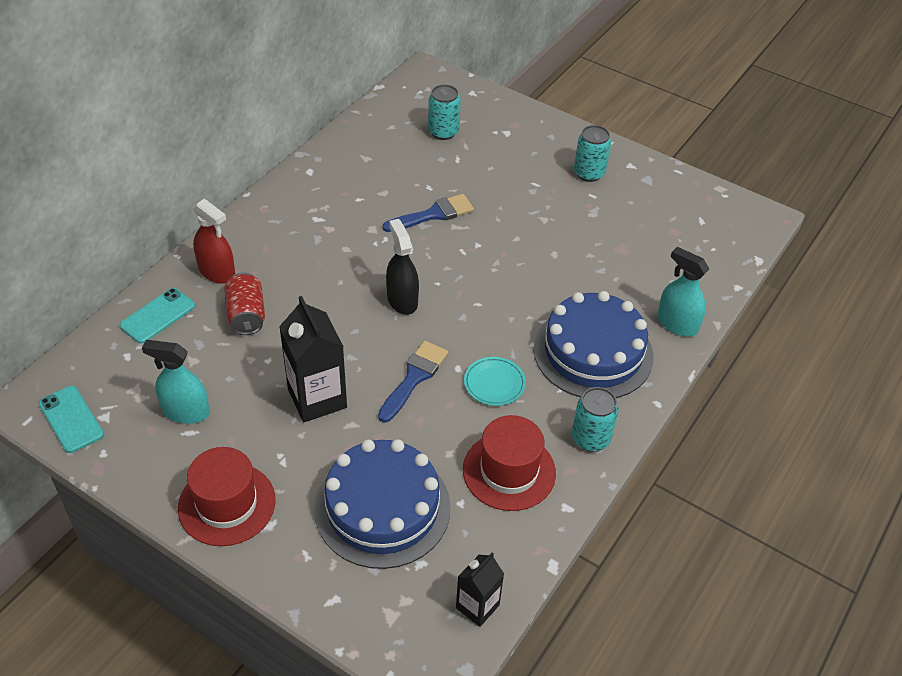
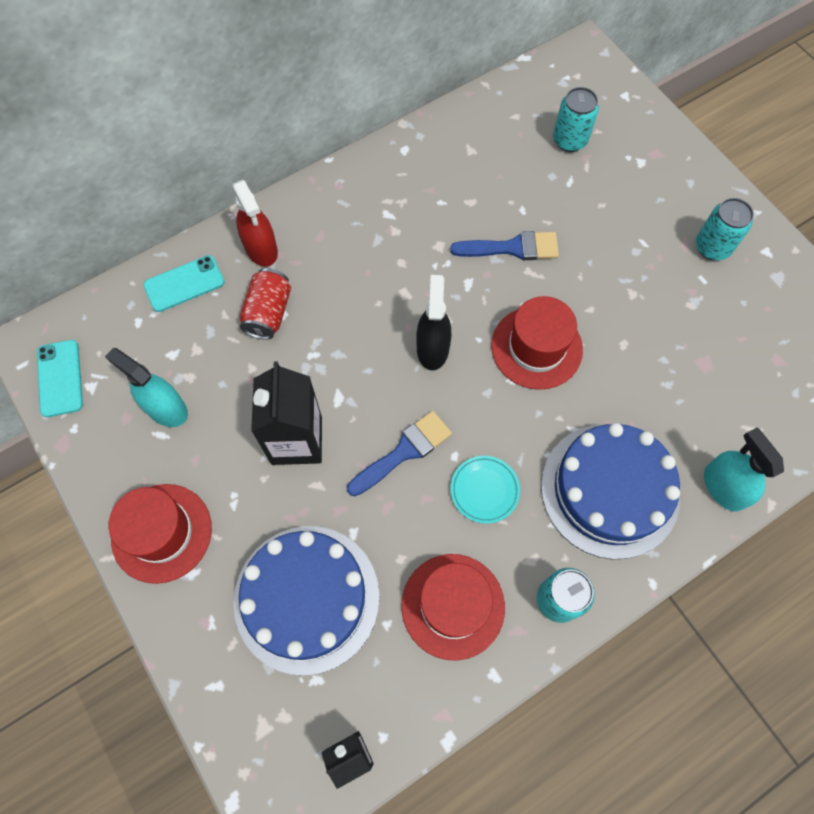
camera: 25 degrees right, 20 degrees up
(487, 275) = (536, 347): none -> red hat

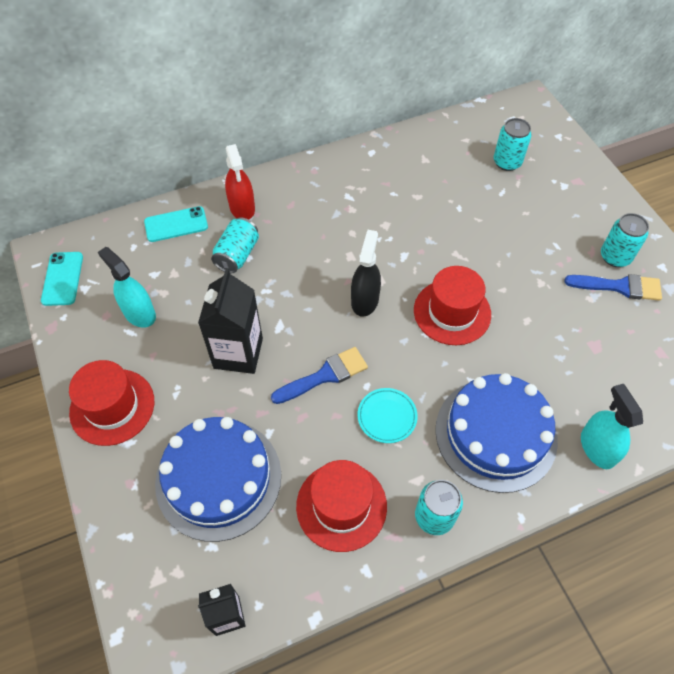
camera: 10 degrees right, 10 degrees down
(268, 313) = (237, 255): red can -> turquoise can
(512, 248) = (445, 234): blue brush -> blue brush (619, 287)

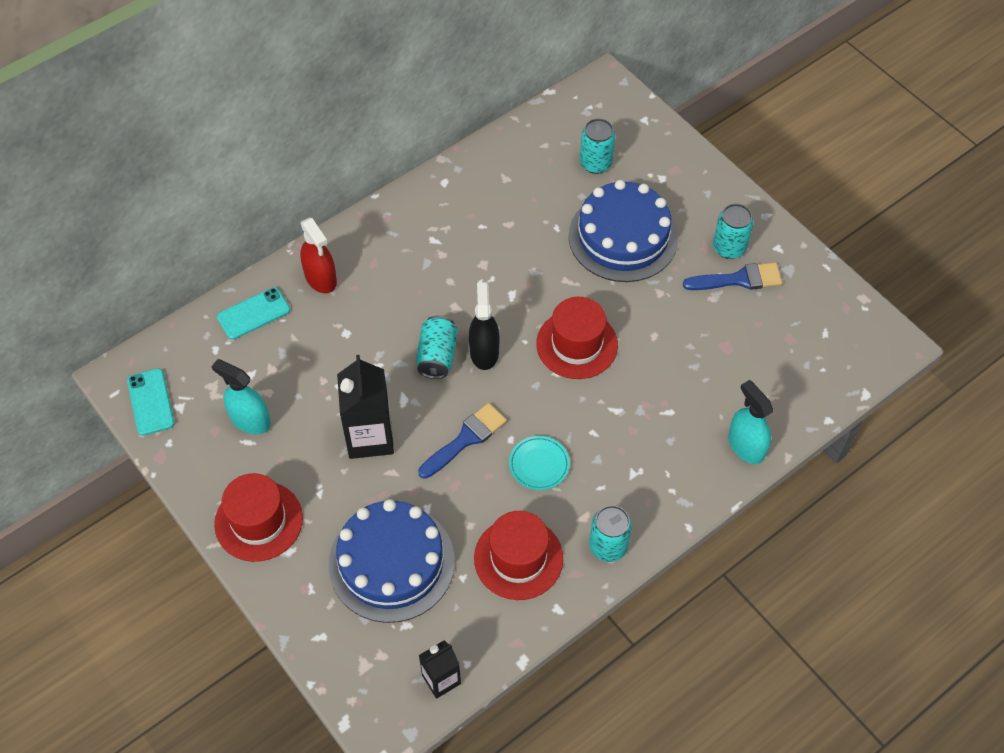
camera: 15 degrees left, 0 degrees up
(237, 255) = (333, 333): turquoise can -> turquoise can (437, 356)
(495, 434) = (648, 456): blue cake -> blue cake (623, 237)

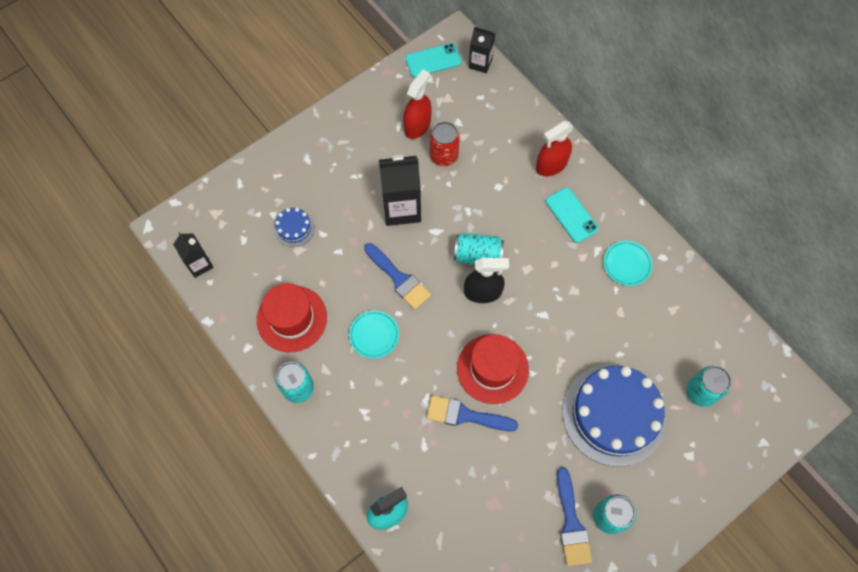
camera: 90 degrees right, 10 degrees up
(163, 348) = (480, 63): none -> black carton
(250, 420) = (417, 125): turquoise spray bottle -> red spray bottle
(254, 314) = (514, 120): turquoise phone -> turquoise phone (571, 215)
(258, 521) = (332, 138): red hat -> none
(298, 390) = (444, 156): none -> red can
(391, 562) = (294, 228): blue cake -> blue cake, size x0.44
(452, 214) = (627, 264): none -> turquoise plate
(632, 371) = (465, 415): none -> blue brush

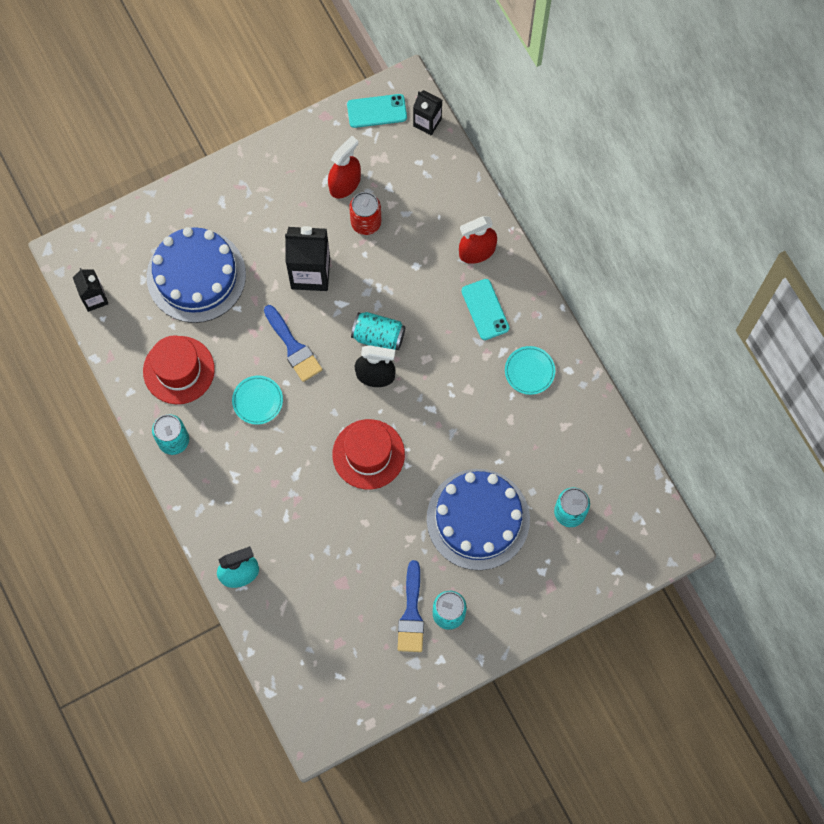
camera: 10 degrees right, 5 degrees up
(294, 228) = (196, 275): blue cake -> blue cake, size x2.30
(465, 415) = (332, 495): blue brush -> none

